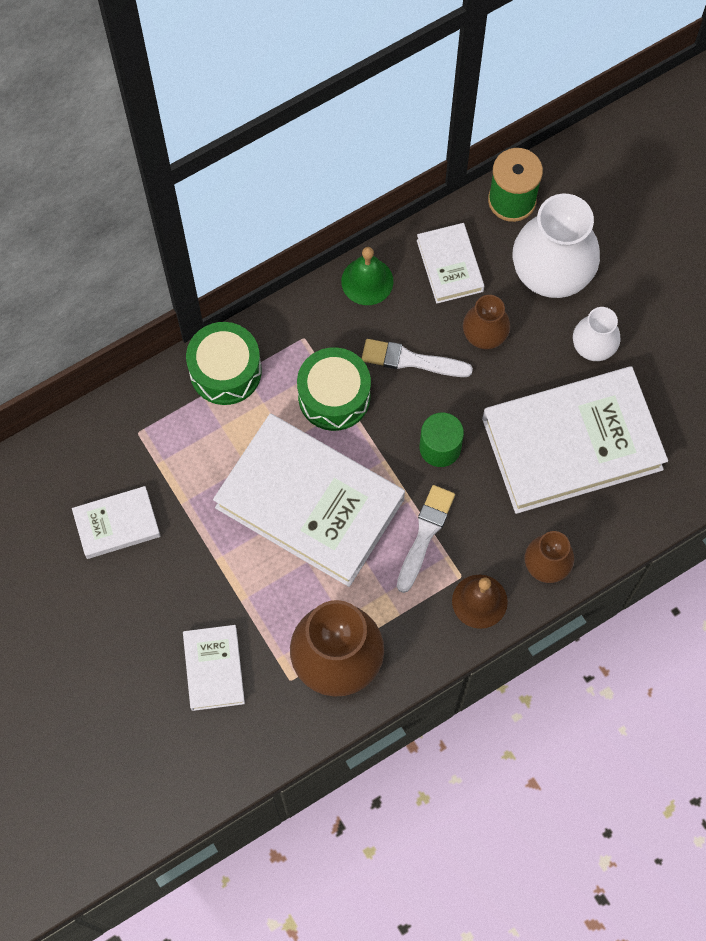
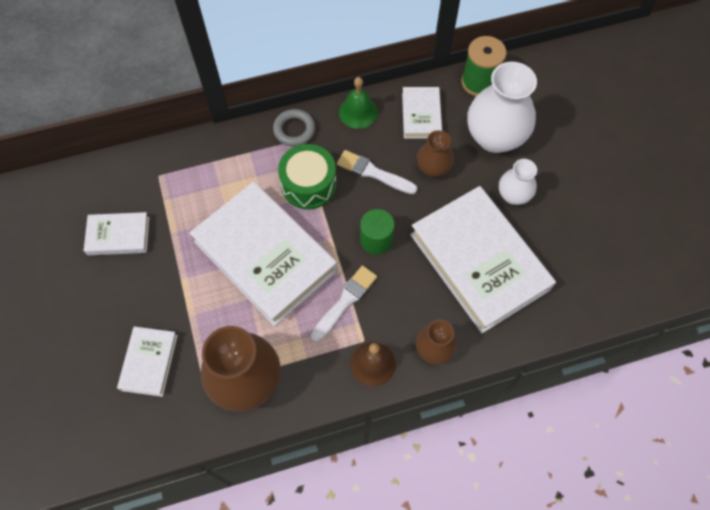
camera: 15 degrees right, 5 degrees down
(225, 371) = (236, 148): green drum -> none
(292, 326) = (294, 130): none -> grey ring
(572, 444) = (478, 262): white book -> white book turned 60 degrees clockwise

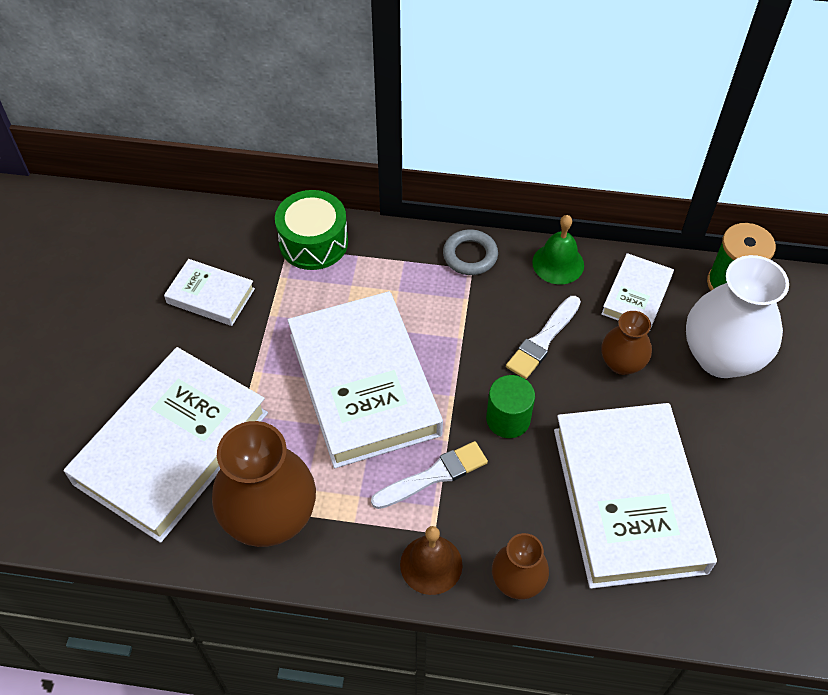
camera: 25 degrees right, 10 degrees down
(149, 362) = (172, 448): white book -> white book, size x2.08
(308, 184) = (456, 323): green drum -> green drum (313, 242)
(373, 173) = (543, 340): white brush -> white brush turned 105 degrees counterclockwise
(513, 195) = (713, 436): white vase -> none

